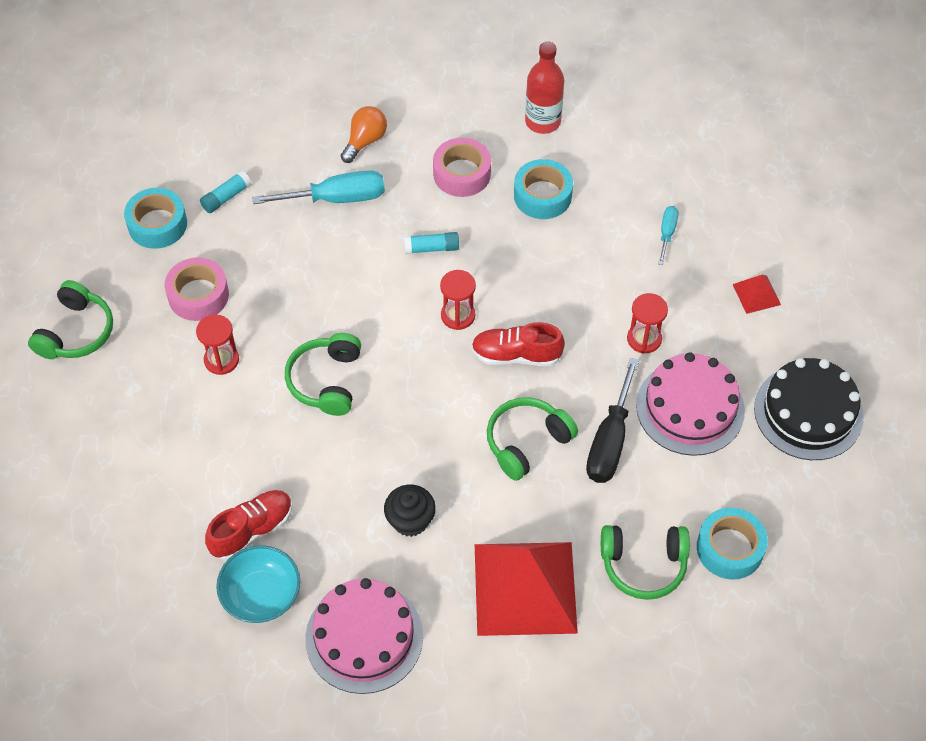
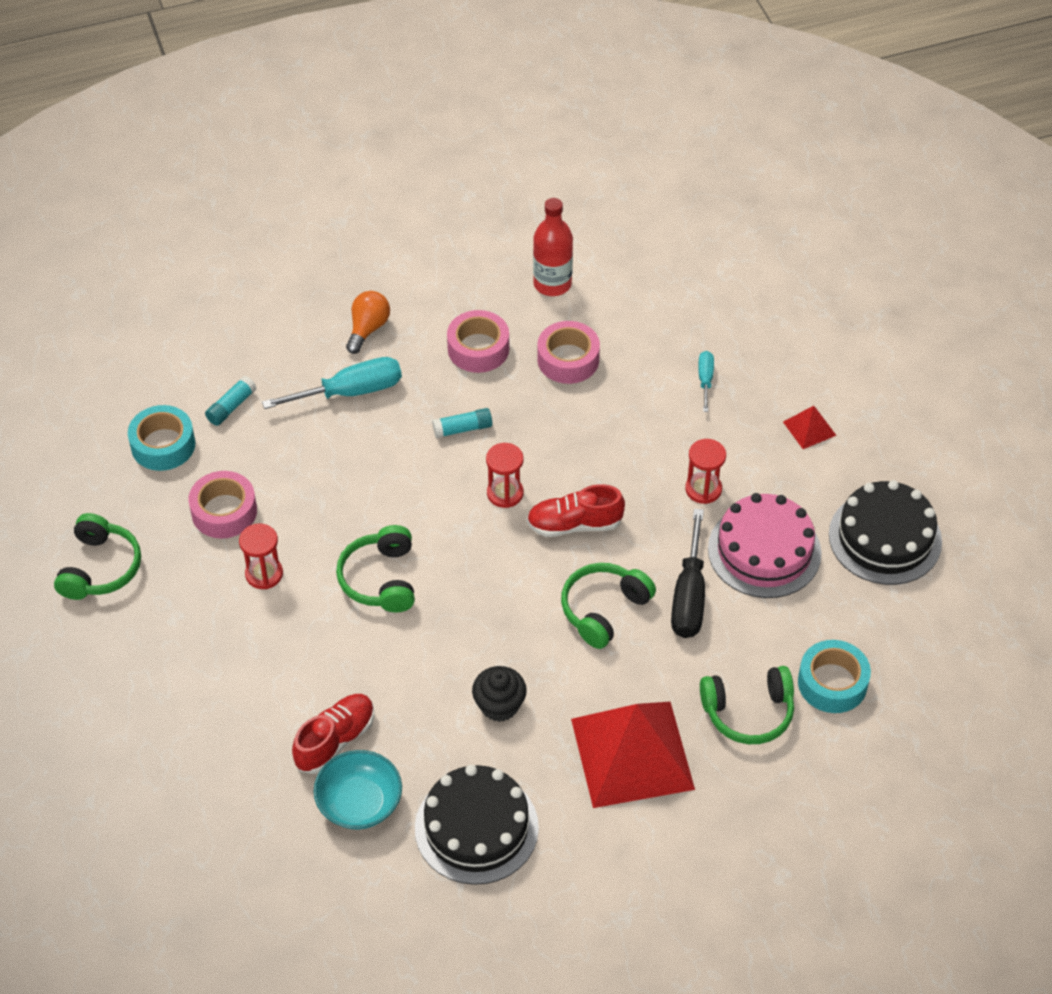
camera: 10 degrees left, 5 degrees down
(364, 637) = (476, 828): pink cake -> black cake
(542, 196) = (568, 359): turquoise tape -> pink tape

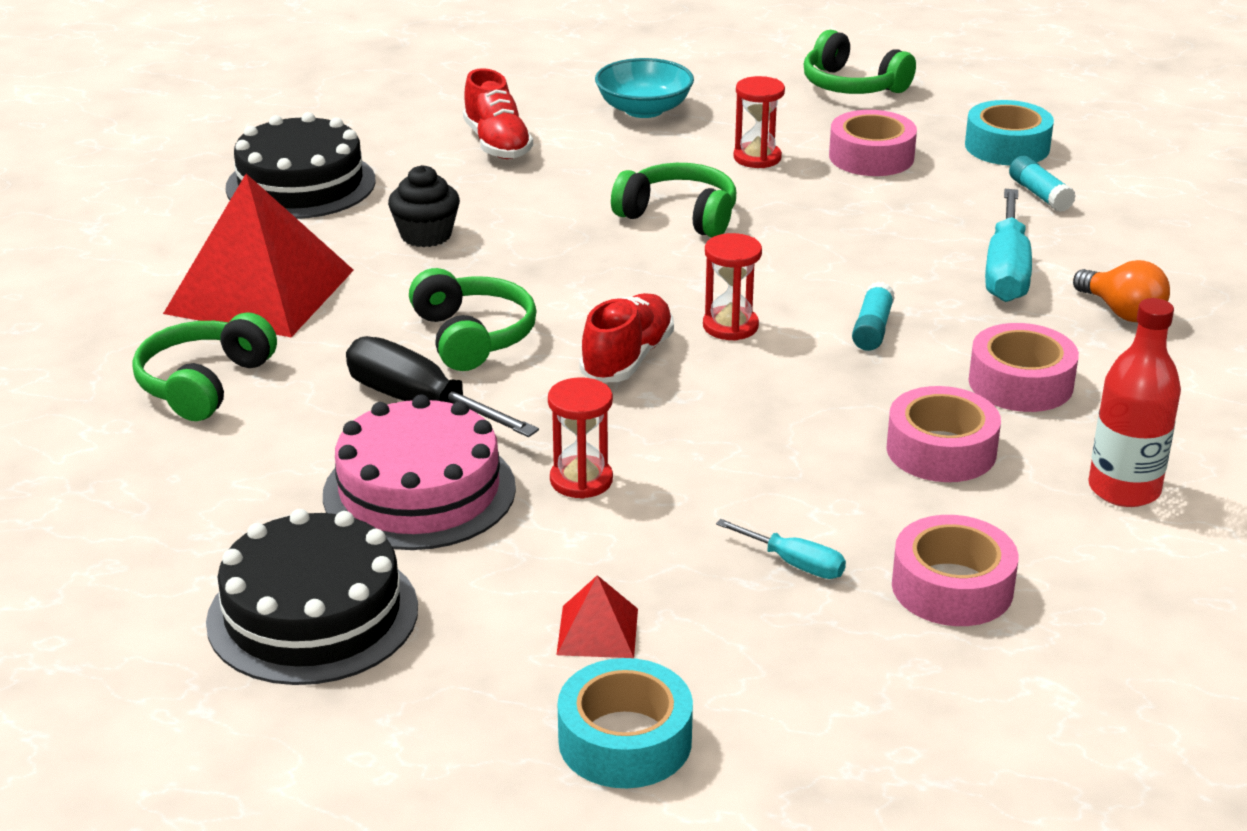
camera: 120 degrees right, 20 degrees down
(359, 803) = (410, 138): turquoise bowl -> turquoise bowl (644, 109)
(679, 320) = (952, 587): none -> pink tape
(832, 683) = (156, 462): turquoise tape -> turquoise tape (625, 740)

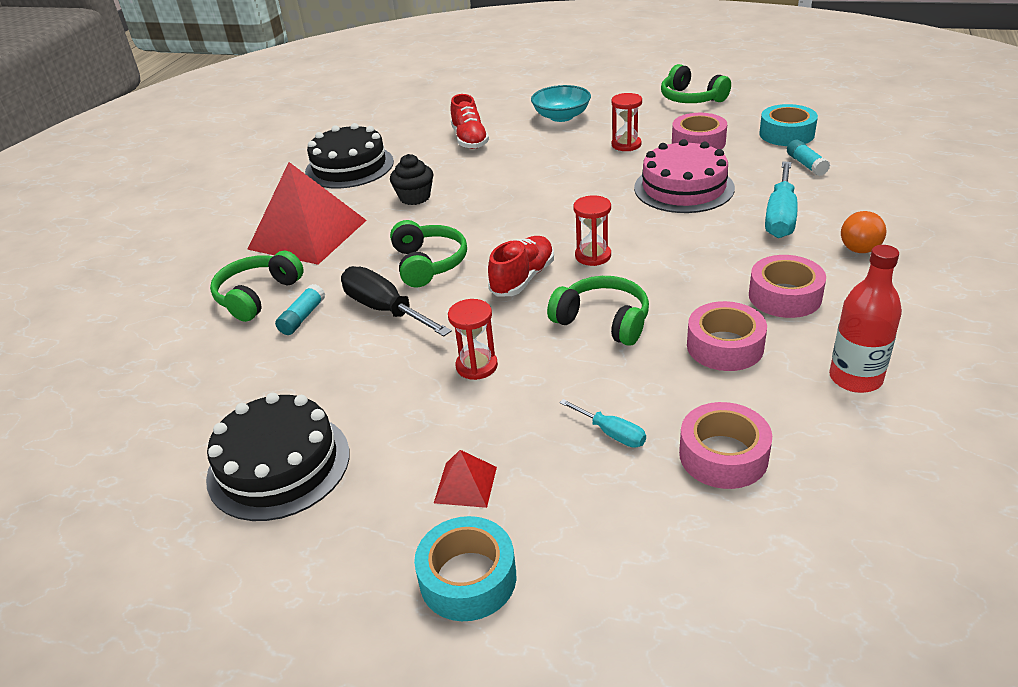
camera: 10 degrees right, 5 degrees up
(419, 491) = (370, 372): pink cake -> pink cake (683, 188)
(679, 215) = (572, 182): green headphones -> green headphones (603, 321)
(872, 329) = (686, 257): turquoise glue stick -> turquoise glue stick (302, 317)
(1122, 312) = (858, 244): orange light bulb -> orange light bulb turned 45 degrees clockwise

